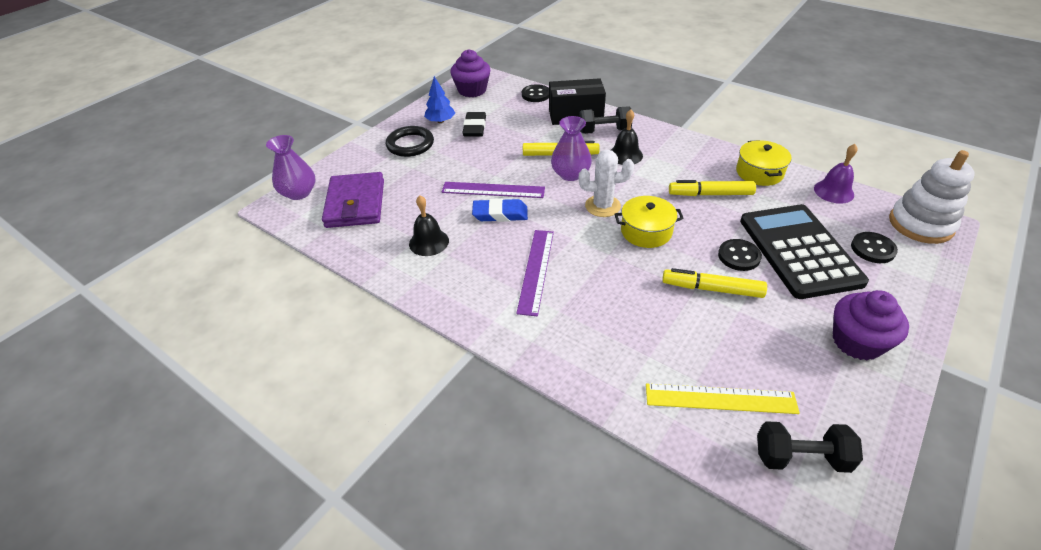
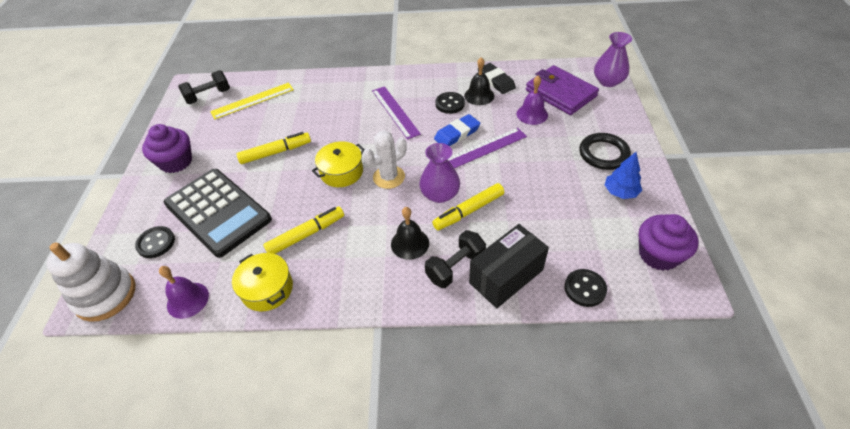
camera: 145 degrees right, 5 degrees up
(411, 198) = (532, 114): none -> purple bell
(475, 127) = (580, 201): black eraser -> black eraser (496, 81)
(739, 256) = (264, 185): black button -> black button (450, 104)

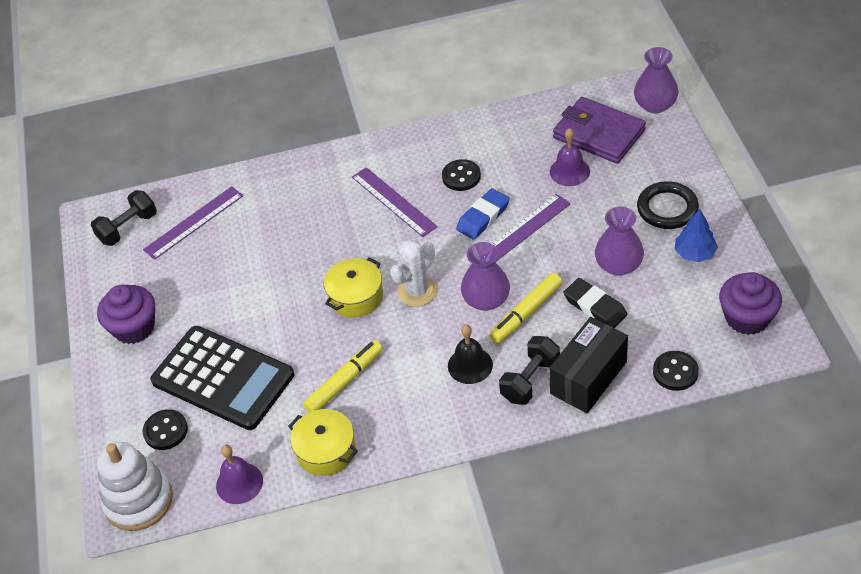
camera: 10 degrees left, 0 degrees up
(252, 100) = (194, 222): yellow ruler -> purple ruler
(276, 152) = (260, 288): yellow marker -> none
(479, 95) = (495, 157): black bell -> none
(496, 81) = (511, 131): black eraser -> black eraser (595, 307)
(554, 189) = (618, 265): none -> purple vase

